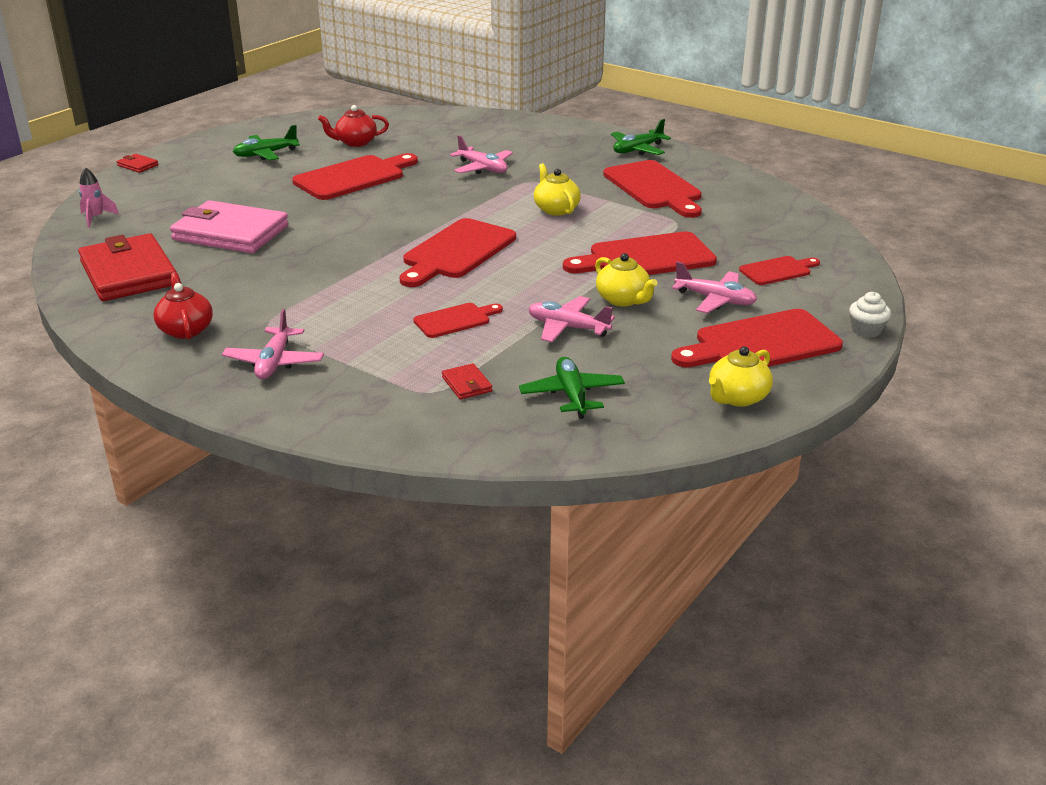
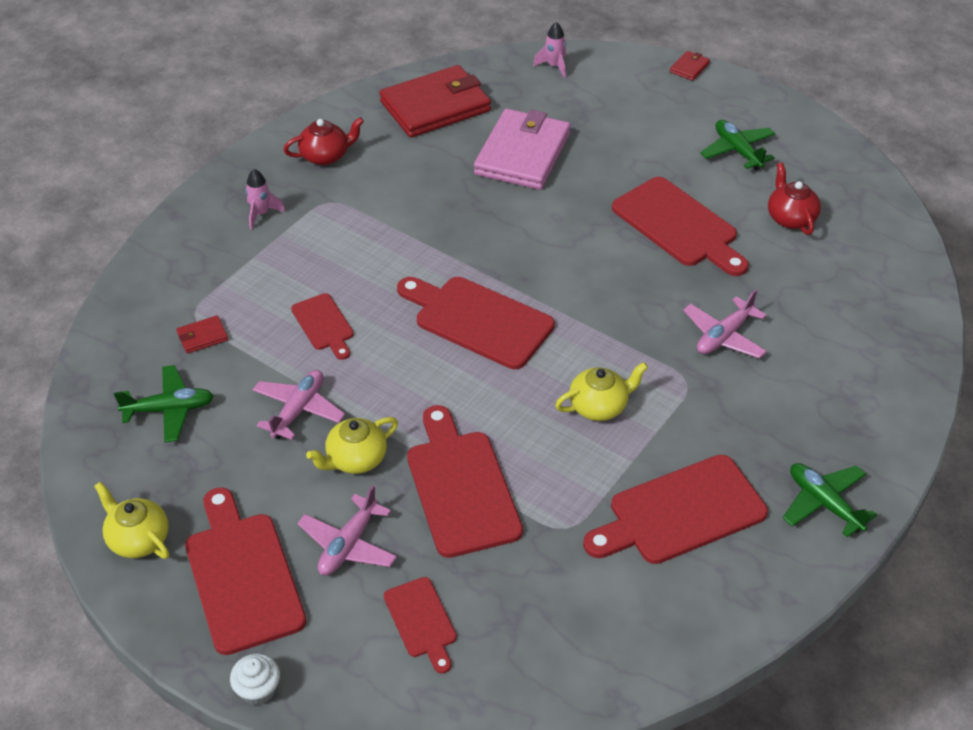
camera: 90 degrees right, 15 degrees up
(274, 362) = (261, 214): pink plane -> pink rocket

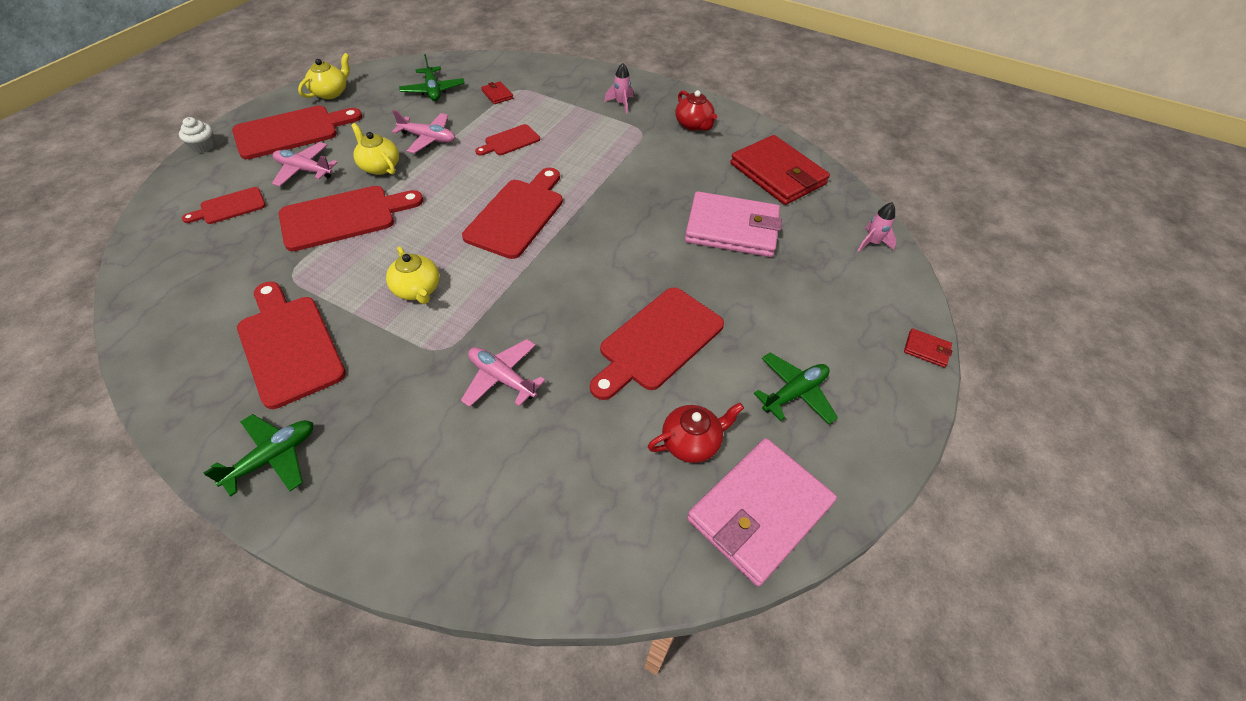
camera: 80 degrees right, 5 degrees up
(852, 190) = (759, 512): none -> pink wallet

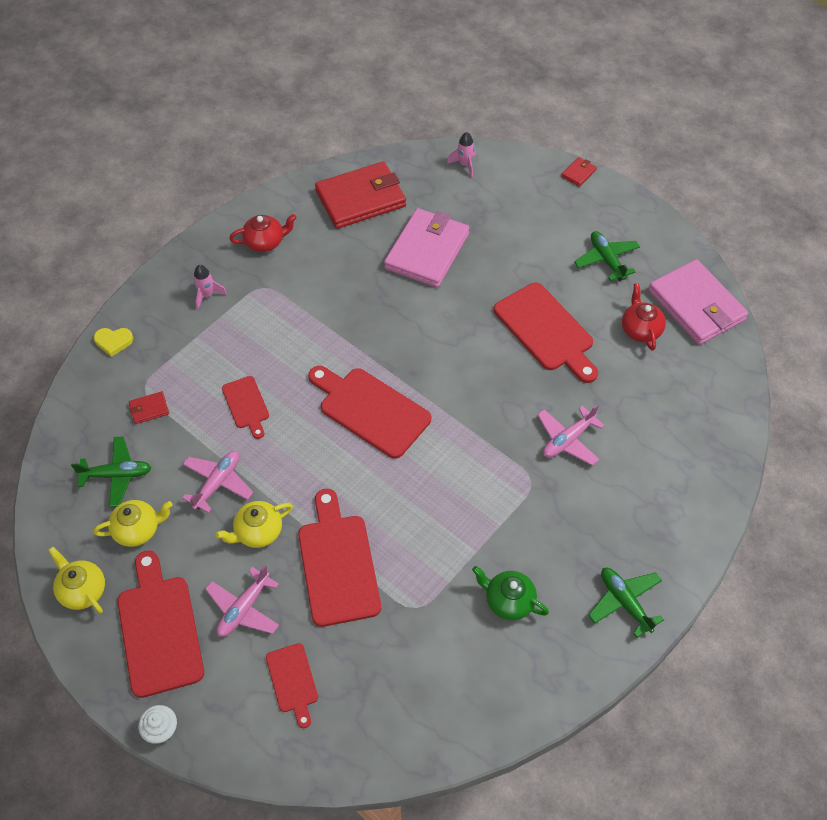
camera: 75 degrees left, 5 degrees up
(289, 345) = (508, 601): red cutting board -> green teapot
(417, 290) = (457, 498): yellow teapot -> yellow teapot (138, 529)
(559, 69) = (113, 342): none -> yellow heart

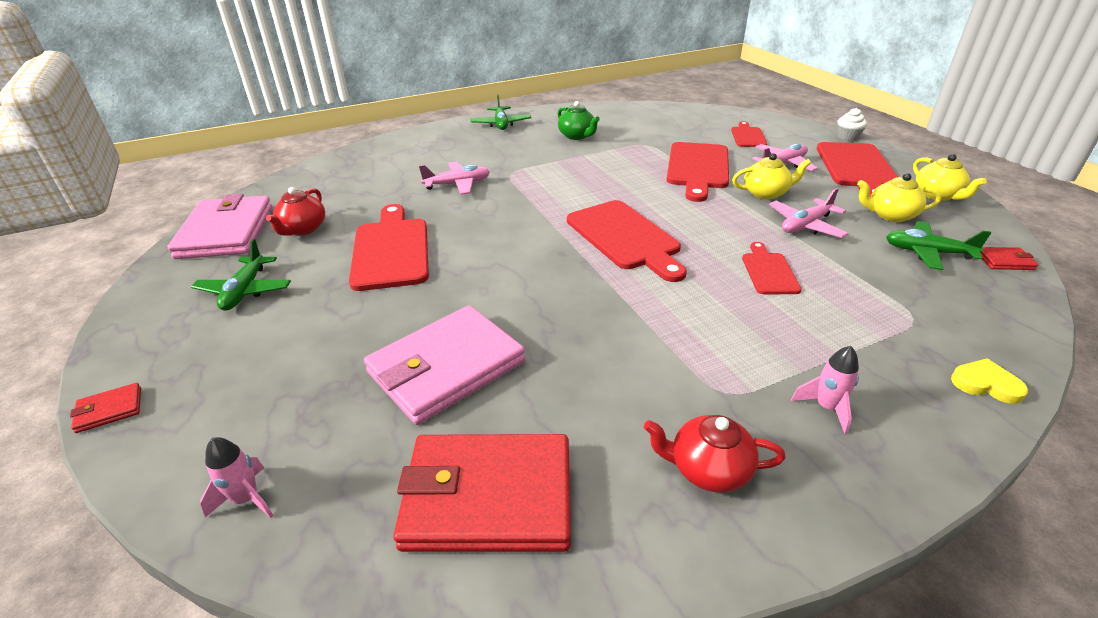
camera: 155 degrees left, 20 degrees down
(149, 409) = (900, 295): red wallet -> red wallet (1004, 261)

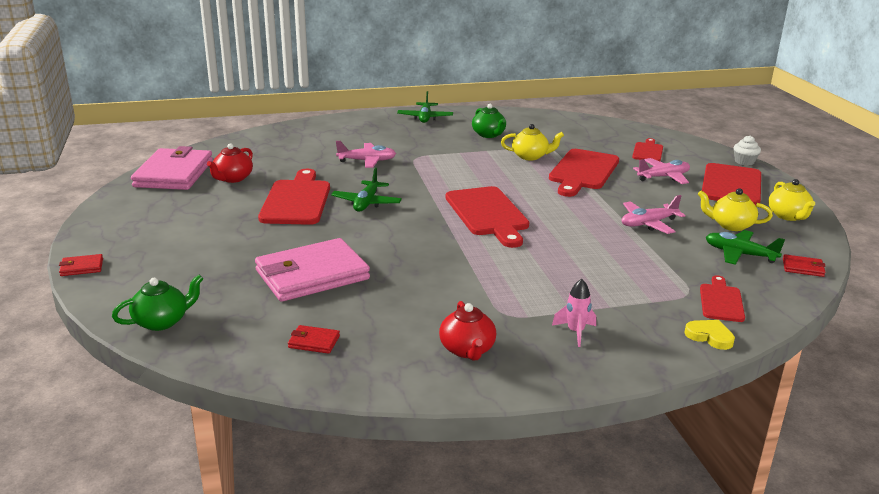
camera: 10 degrees right, 10 degrees down
(245, 291) = (181, 213): green plane -> green plane (366, 203)
(247, 499) = (162, 321): pink rocket -> green teapot
(488, 497) = (314, 342): red wallet -> red wallet, size x0.40
(708, 469) = (467, 350): red teapot -> red teapot turned 120 degrees counterclockwise
(766, 193) = (631, 197): yellow teapot -> yellow teapot (530, 156)
(769, 271) = (592, 250): red cutting board -> red cutting board (721, 301)

